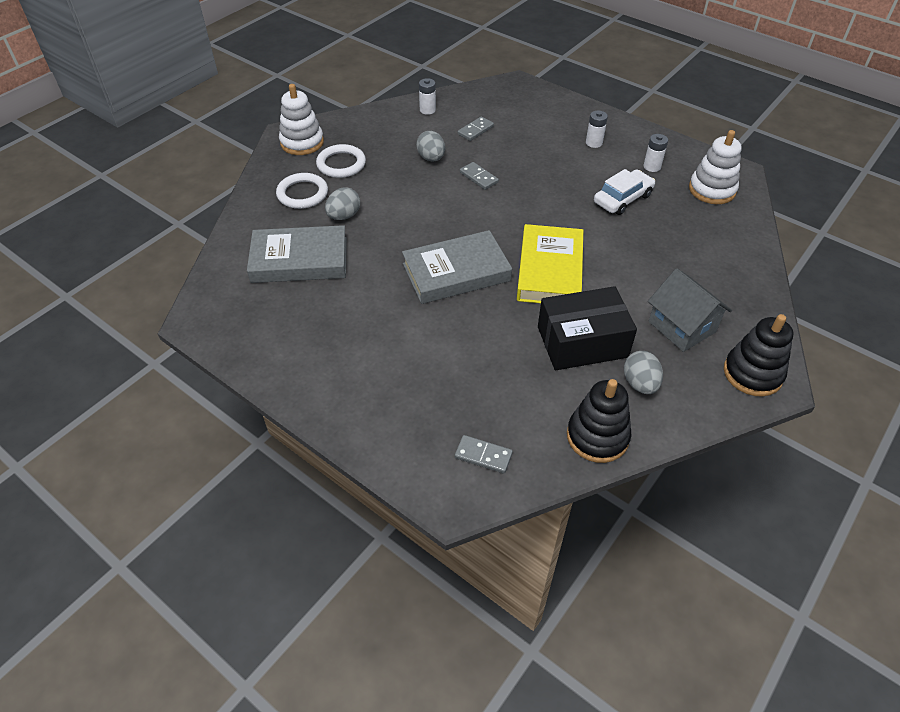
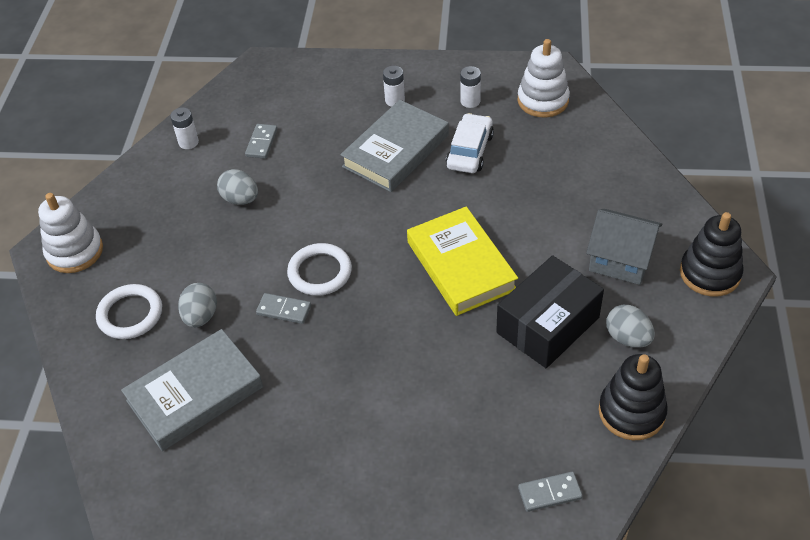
camera: 30 degrees left, 0 degrees up
(341, 164) = (144, 256): white ring -> white ring (320, 272)
(456, 272) = (373, 317): grey book -> grey book (396, 151)
(478, 177) = (309, 197): grey domino -> grey domino (284, 310)

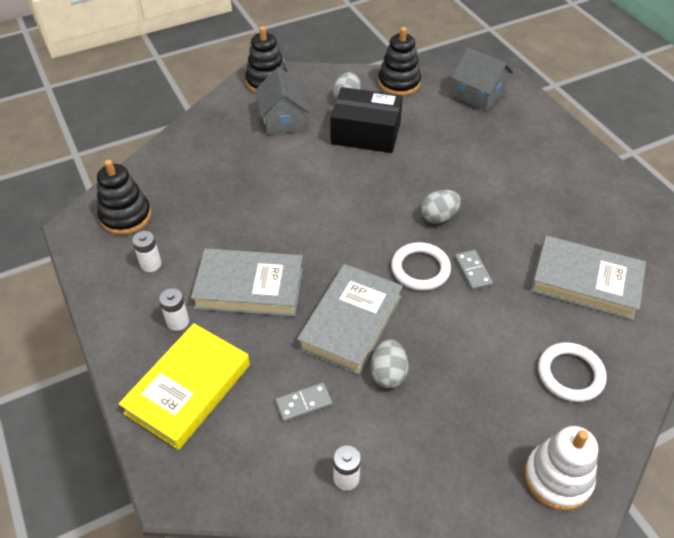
camera: 125 degrees left, 0 degrees up
(201, 316) = (526, 321): grey egg -> grey egg (439, 217)
(306, 198) = (351, 322): none -> grey book
(461, 266) = (348, 192): yellow book -> yellow book (188, 389)
(470, 151) = (219, 237): white car -> none
(543, 100) = (126, 216): white stacking toy -> black stacking toy
(550, 493) = (478, 95): grey domino -> grey house

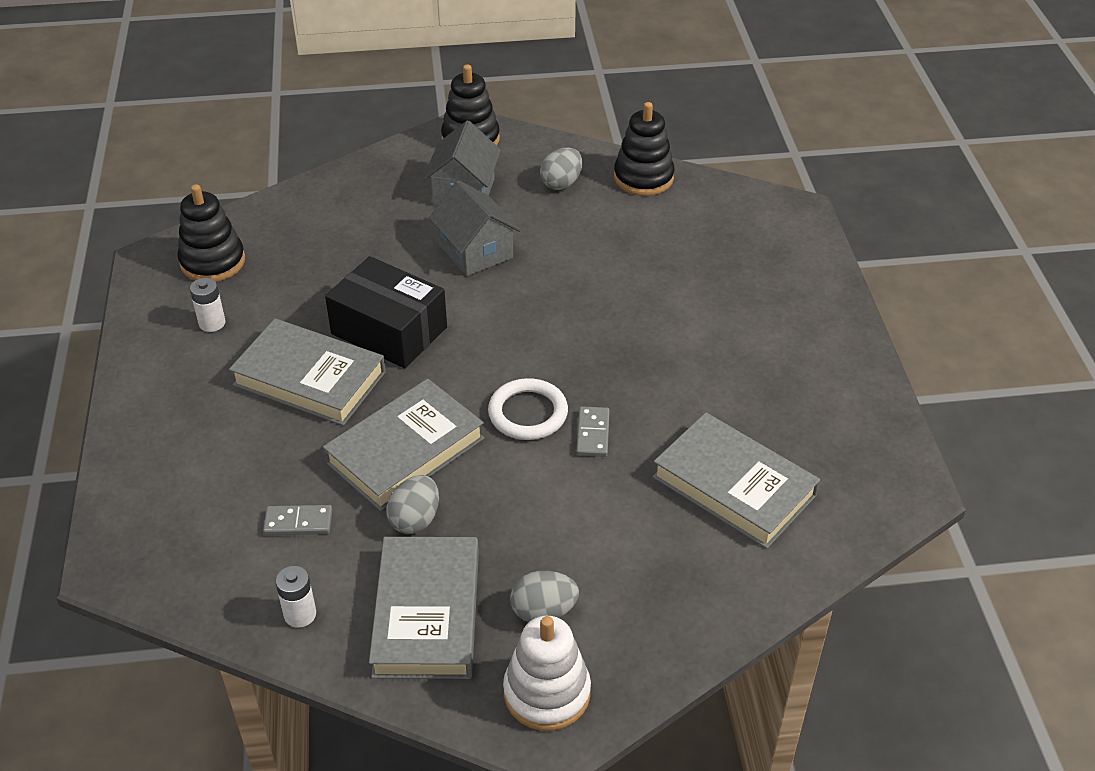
camera: 20 degrees right, 5 degrees down
(178, 322) = (208, 394): white battery -> none
(188, 389) = (180, 469): yellow book -> none
(365, 133) = (559, 232): black box -> black box (389, 330)
(438, 445) = (427, 613): none -> grey book
(439, 217) = (590, 358): grey egg -> grey egg (543, 611)
(478, 95) = (743, 217): grey house -> grey house (476, 252)
(570, 374) = (640, 586): white ring -> none

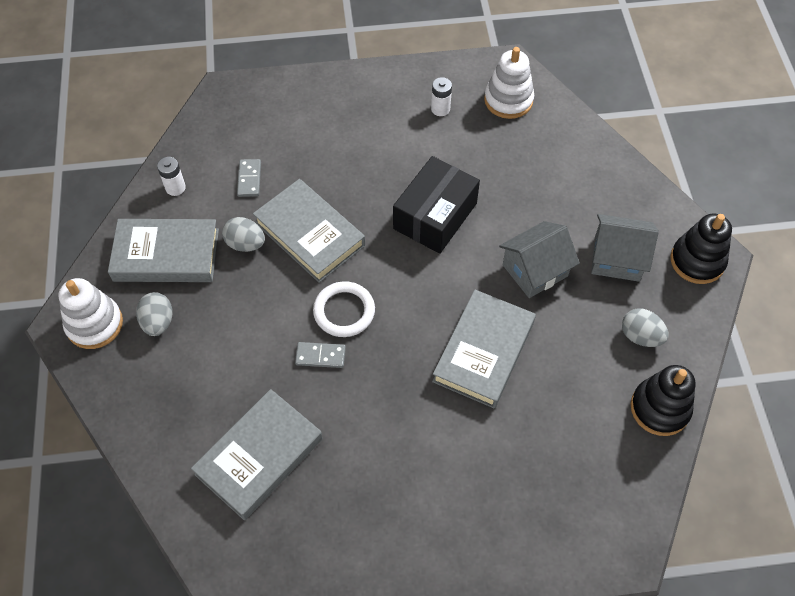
camera: 90 degrees right, 15 degrees up
(213, 262) = (508, 100): black stacking toy -> white stacking toy
(309, 378) = (383, 172): grey book -> grey book (483, 352)

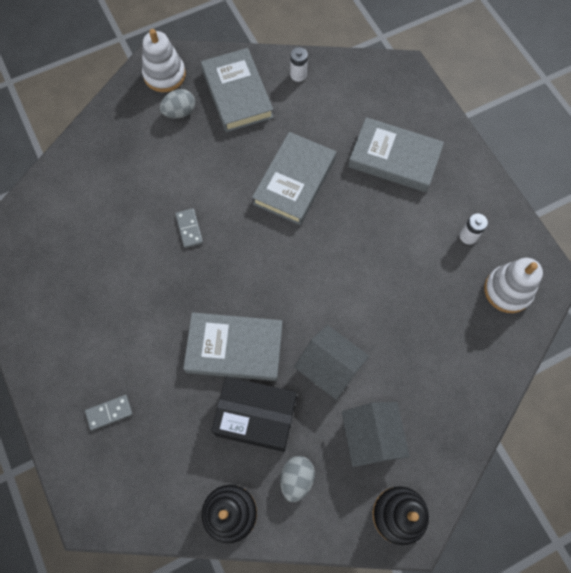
camera: 70 degrees right, 10 degrees up
(245, 244) = (267, 141): grey egg -> none
(249, 179) = (328, 120): grey domino -> grey domino (109, 413)
(259, 456) = (96, 218): grey book -> grey book (394, 158)
(344, 311) = (234, 231): white ring -> none
(435, 216) = (351, 269): black box -> black box (256, 417)

